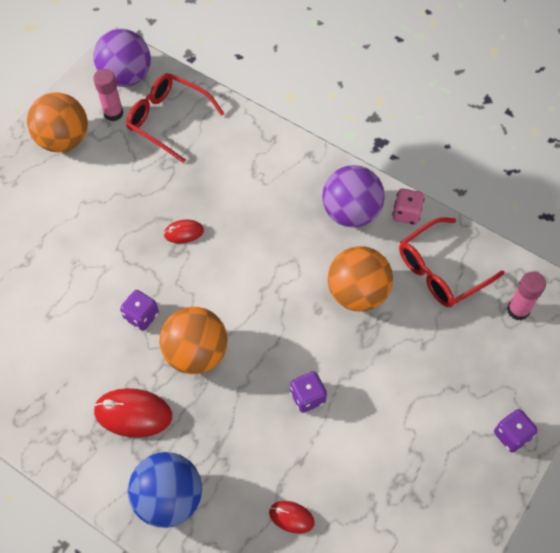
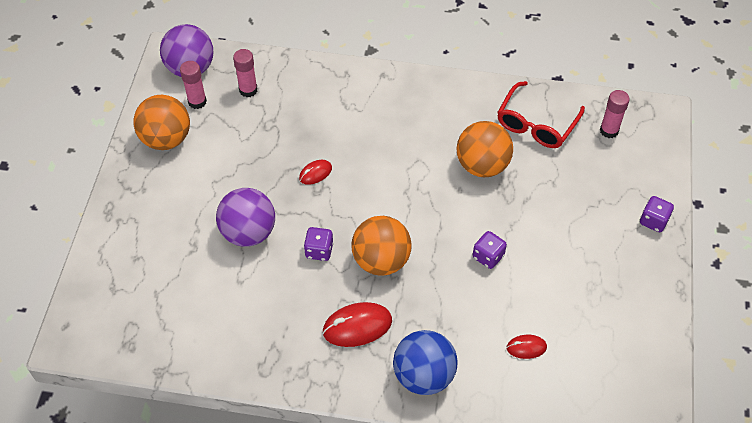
camera: 25 degrees left, 5 degrees down
(168, 120) = (248, 90): red glasses -> pink glue stick
(351, 212) = (442, 107): purple ball -> purple ball (248, 232)
(406, 214) = (486, 92): pink dice -> none

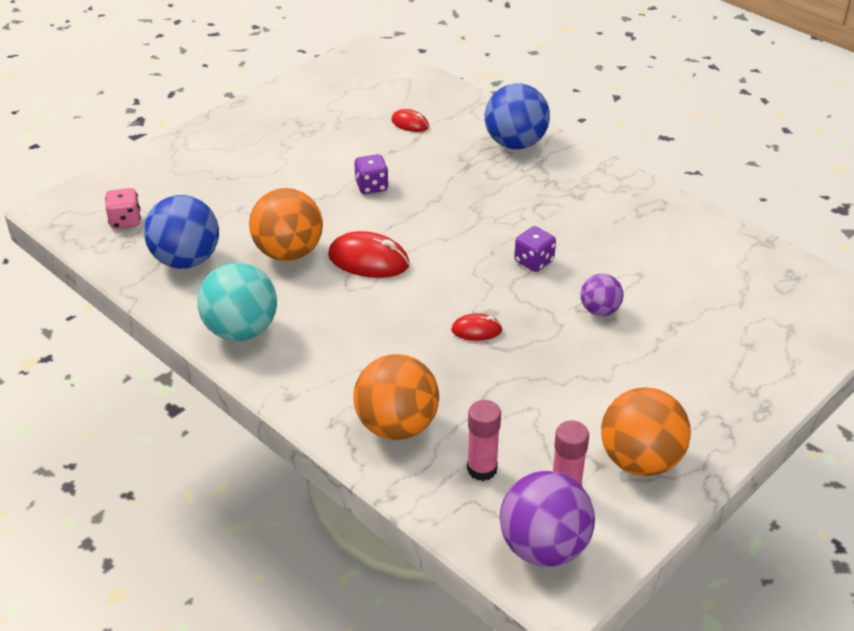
camera: 145 degrees left, 15 degrees down
(248, 232) = (599, 310): purple ball -> purple ball, size x0.55
(357, 326) = (545, 194): red mouse -> red mouse (368, 260)
(381, 260) = (477, 227): orange ball -> orange ball (397, 426)
(450, 97) = (241, 330): none -> turquoise ball
(536, 124) = (186, 260): red glasses -> blue ball
(609, 130) = (125, 221): pink glue stick -> pink dice
(653, 221) = (193, 145): purple dice -> none

